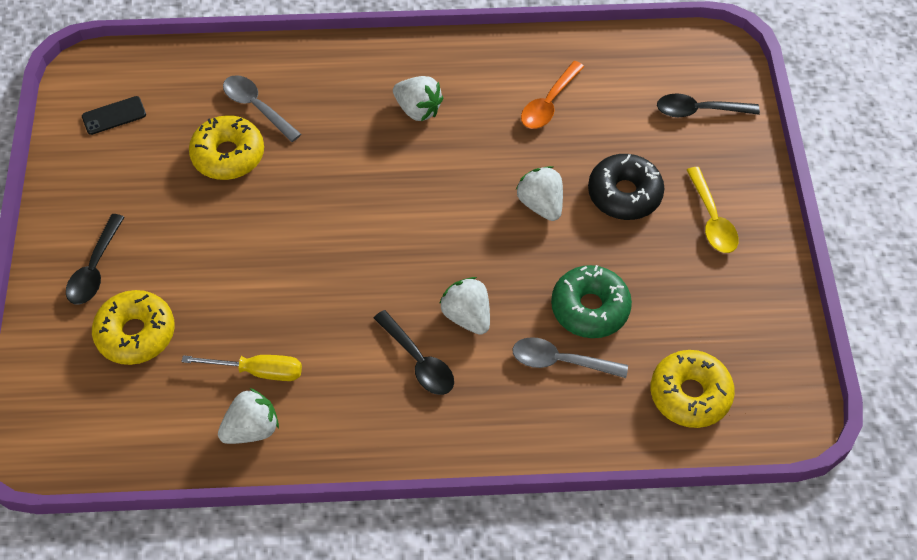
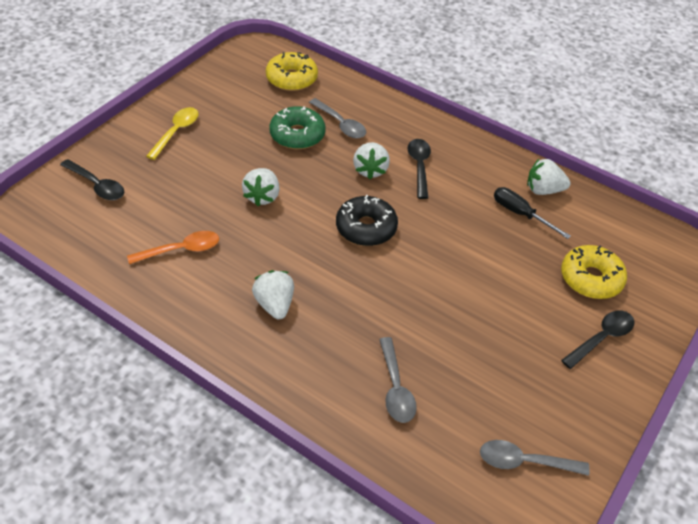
camera: 145 degrees left, 10 degrees down
(114, 116) = (524, 462): black phone -> grey spoon
(228, 155) = (447, 362): yellow donut -> none
(258, 371) = (520, 214): yellow screwdriver -> black screwdriver
(624, 194) = (206, 172): black donut -> black donut (366, 228)

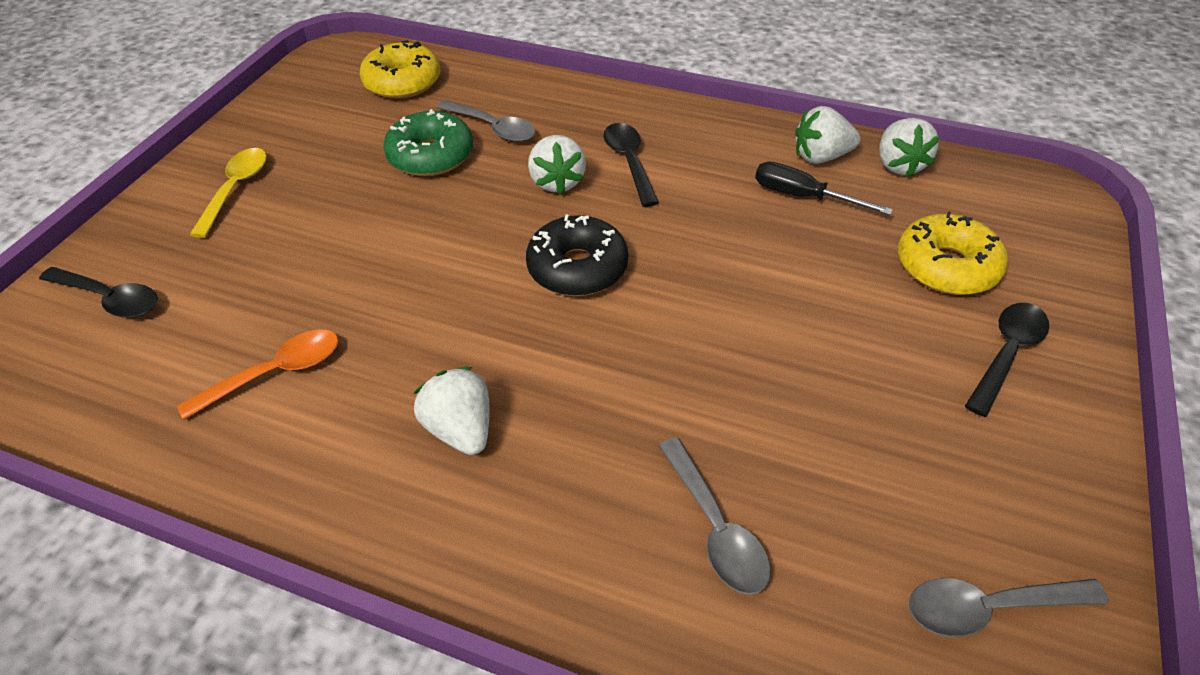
camera: 10 degrees left, 0 degrees up
(262, 196) = (397, 256): white strawberry -> white strawberry (898, 165)

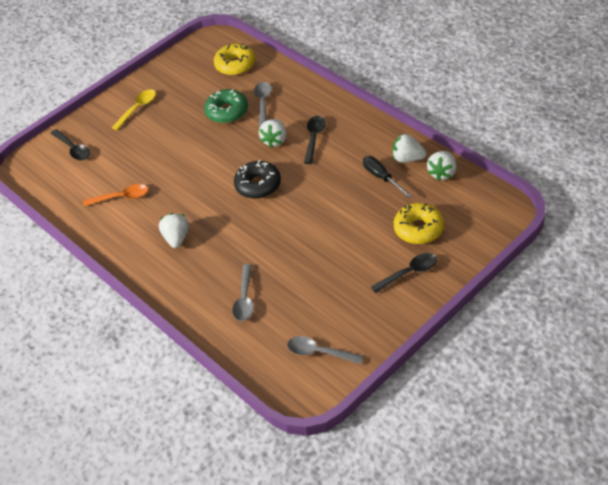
camera: 30 degrees right, 0 degrees up
(493, 128) = (263, 103): grey spoon -> grey spoon turned 150 degrees counterclockwise

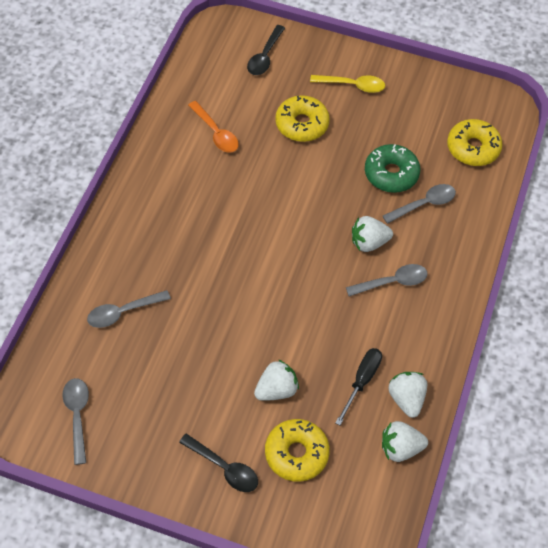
camera: 55 degrees right, 10 degrees up
(150, 146) = (302, 124): none -> yellow donut
(177, 238) = (181, 210): white strawberry -> white strawberry (276, 390)
(258, 185) = (291, 255): black donut -> none
(314, 138) = (392, 282): black spoon -> grey spoon

